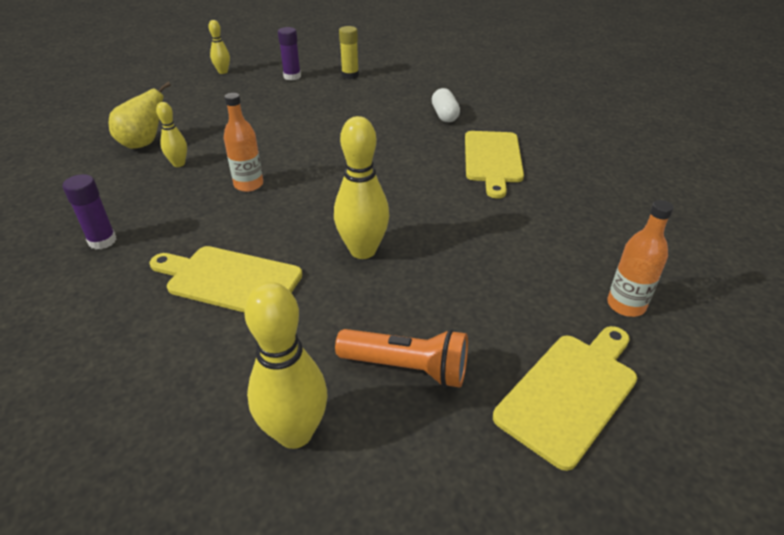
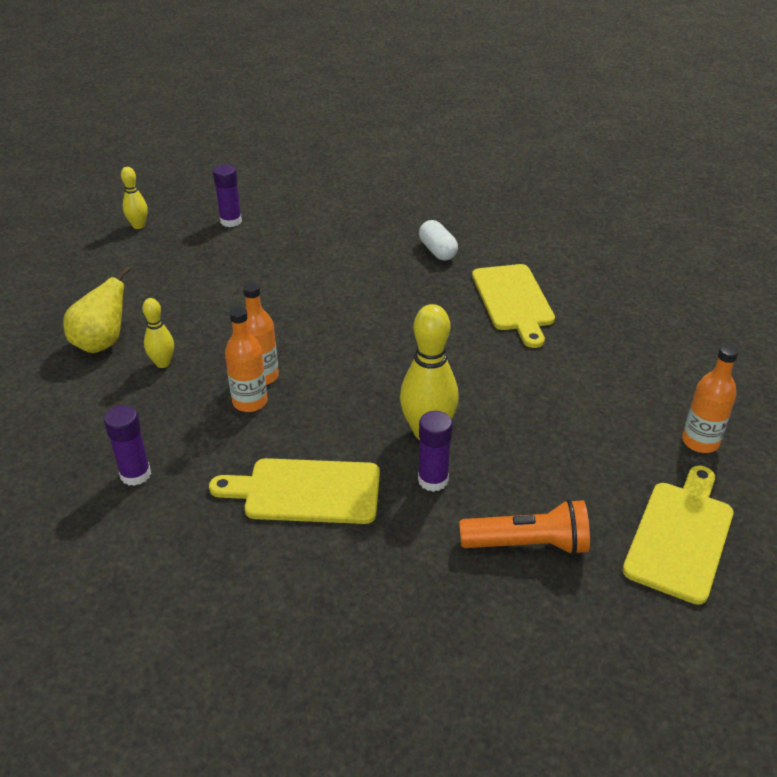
camera: 15 degrees left, 0 degrees up
(227, 202) = (250, 402): none -> orange bottle
(295, 433) = (455, 626): yellow bowling pin -> none
(346, 291) = (433, 480): none -> purple glue stick
(350, 75) = (301, 210): yellow glue stick -> none

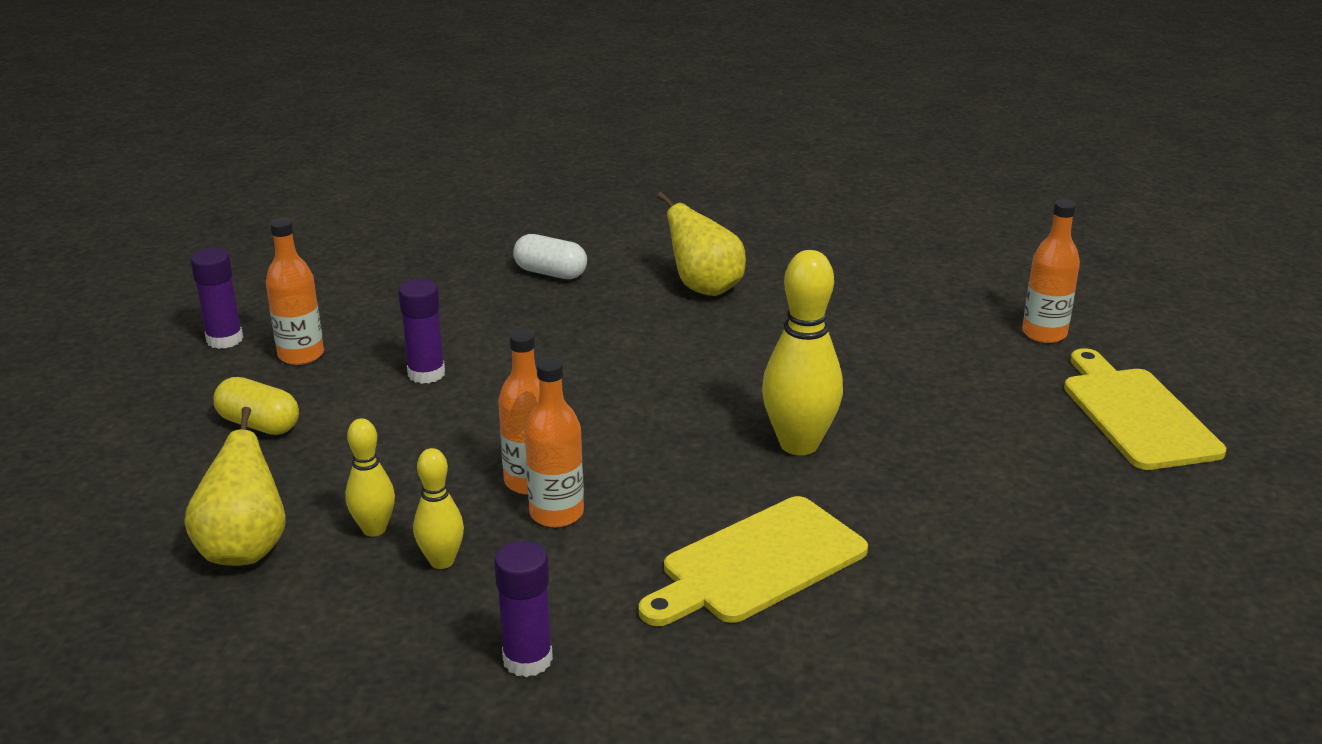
camera: 40 degrees left, 10 degrees down
(138, 226) = (81, 396): yellow bowling pin -> yellow bowling pin (442, 561)
(187, 278) = (259, 424): none -> yellow capsule
(252, 246) = (301, 355): none -> orange bottle
(433, 480) = (869, 483): purple glue stick -> purple glue stick (426, 374)
(513, 301) = (704, 288): yellow cutting board -> yellow pear
(528, 544) = (1033, 489): orange flashlight -> none

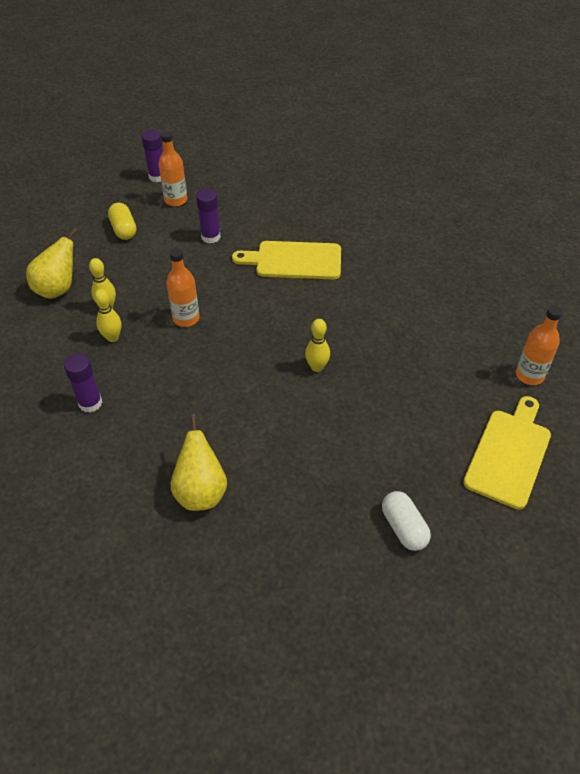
camera: 40 degrees right, 20 degrees up
(550, 273) = (327, 204): white capsule -> white capsule (403, 528)
(556, 513) = (177, 341): orange bottle -> none
(704, 288) = (387, 251): yellow pear -> yellow pear (201, 492)
(757, 563) = (222, 417): yellow cutting board -> yellow cutting board (294, 260)
(799, 444) = (317, 367): yellow bowling pin -> yellow bowling pin, size x0.55

